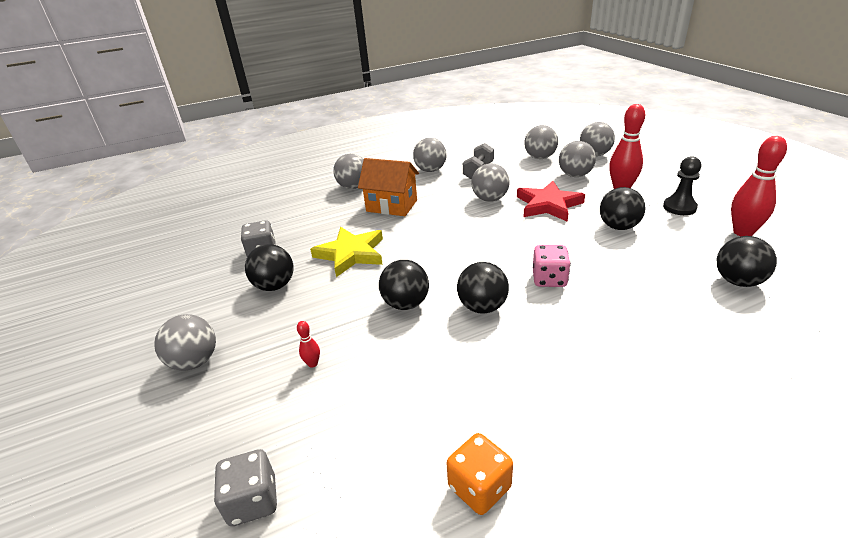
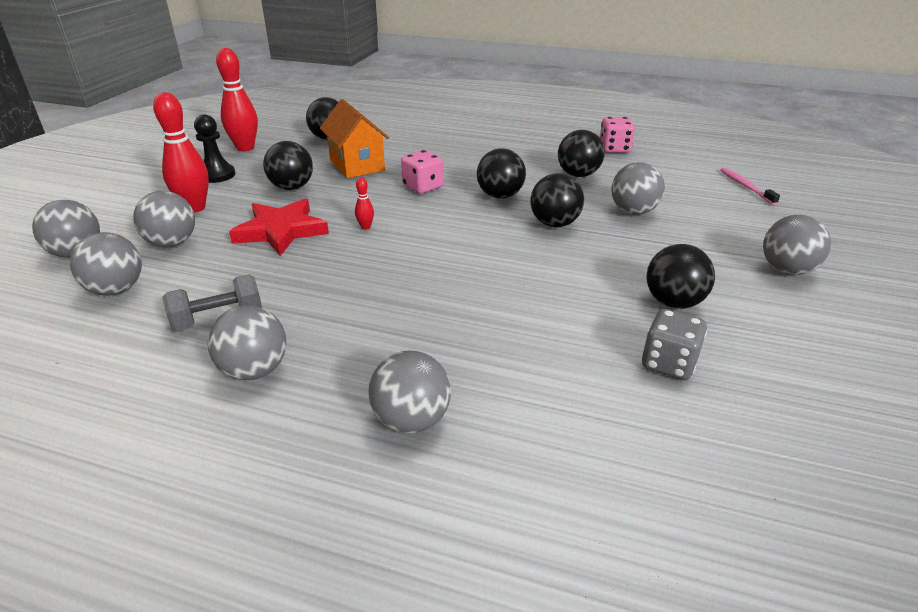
camera: 140 degrees left, 0 degrees up
(253, 501) = (745, 186): grey dice -> pink toothbrush
(313, 363) = (671, 223): red bowling pin -> red bowling pin (365, 227)
(351, 254) = (552, 293): yellow star -> none
(391, 206) = (418, 334): orange house -> orange house (357, 165)
(457, 385) = (578, 175): none -> black ball
(479, 487) = (614, 149): orange dice -> pink dice
(490, 199) = (306, 270): grey ball -> grey ball (633, 211)

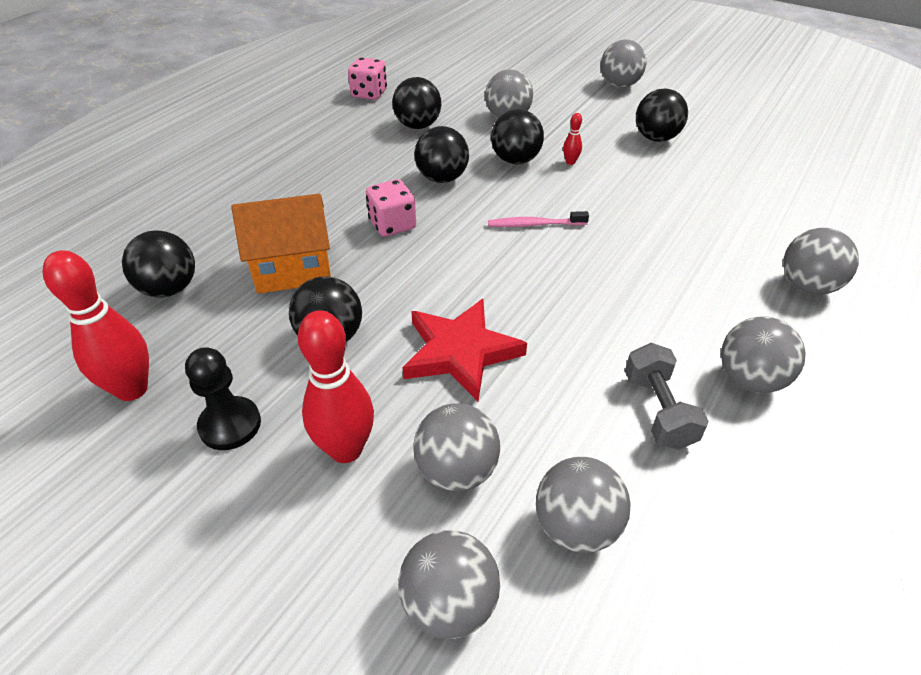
camera: 75 degrees left, 10 degrees up
(365, 227) = (477, 279): red bowling pin -> red bowling pin (570, 162)
(668, 363) = (731, 160): grey dice -> none
(745, 186) = (484, 60): pink toothbrush -> pink toothbrush (535, 224)

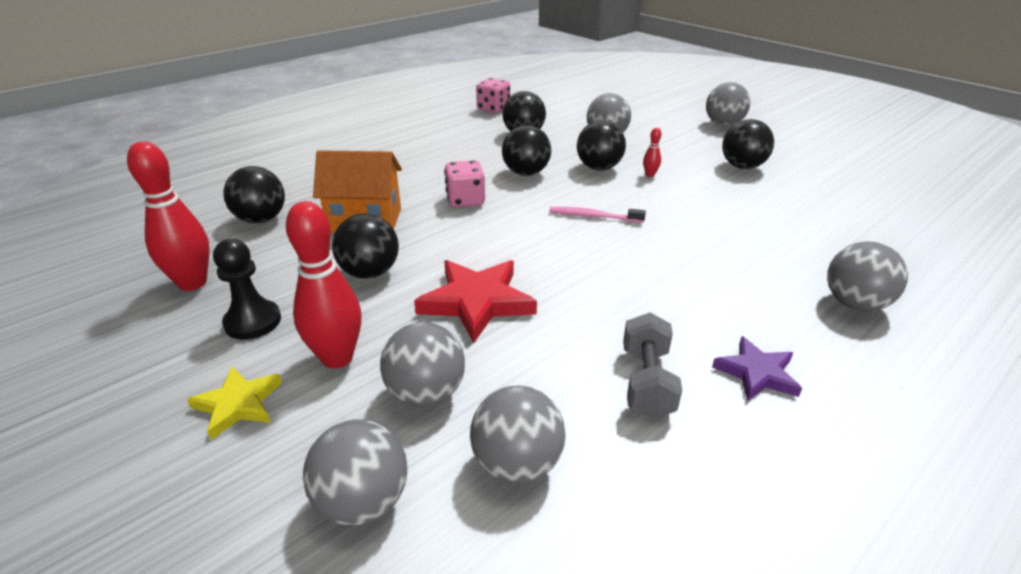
camera: 15 degrees right, 10 degrees down
(267, 528) = (238, 404): none -> yellow star
(750, 379) = (757, 373): grey ball -> purple star

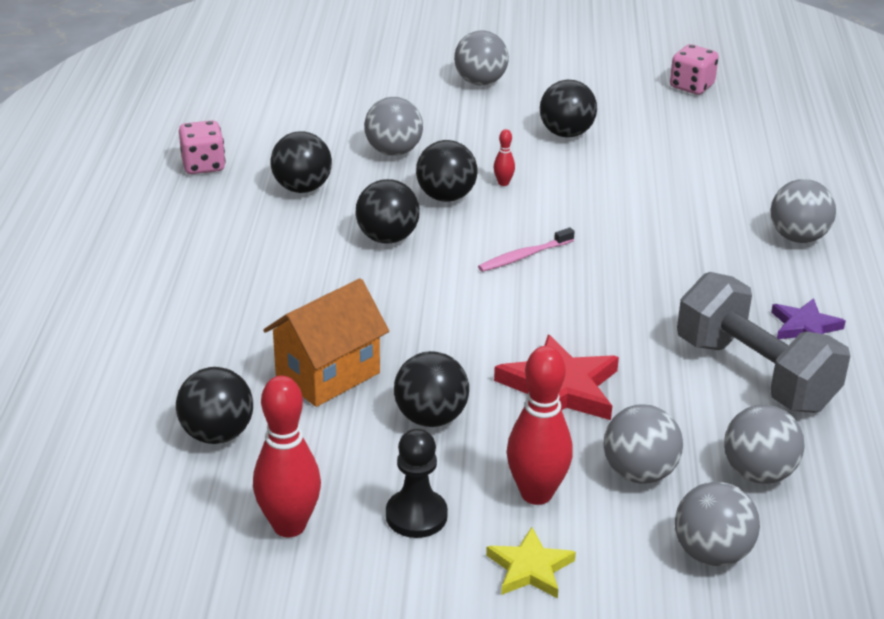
camera: 45 degrees left, 0 degrees up
(465, 200) = (383, 300): pink dice -> pink dice (691, 86)
(646, 382) = (755, 374): grey dumbbell -> grey dumbbell, size x1.77

